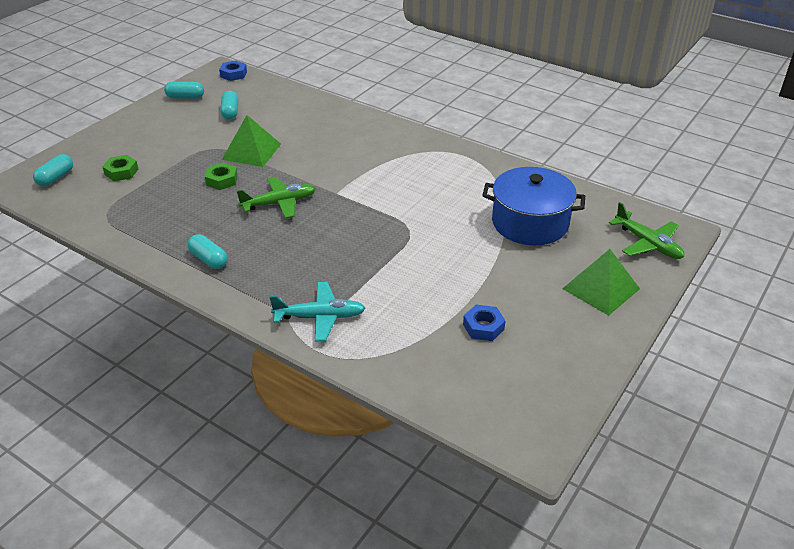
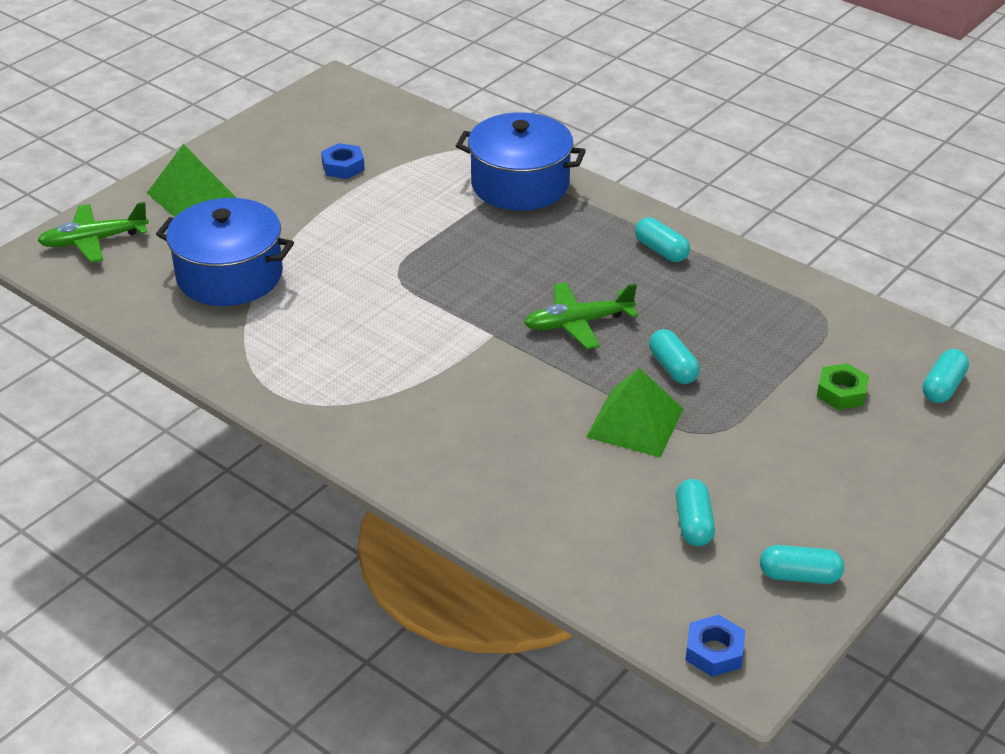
camera: 175 degrees left, 0 degrees up
(222, 180) = (672, 367): green nut -> turquoise capsule
(320, 317) = (520, 184): turquoise plane -> blue pot
(647, 243) = (94, 241): green plane -> green plane turned 75 degrees counterclockwise

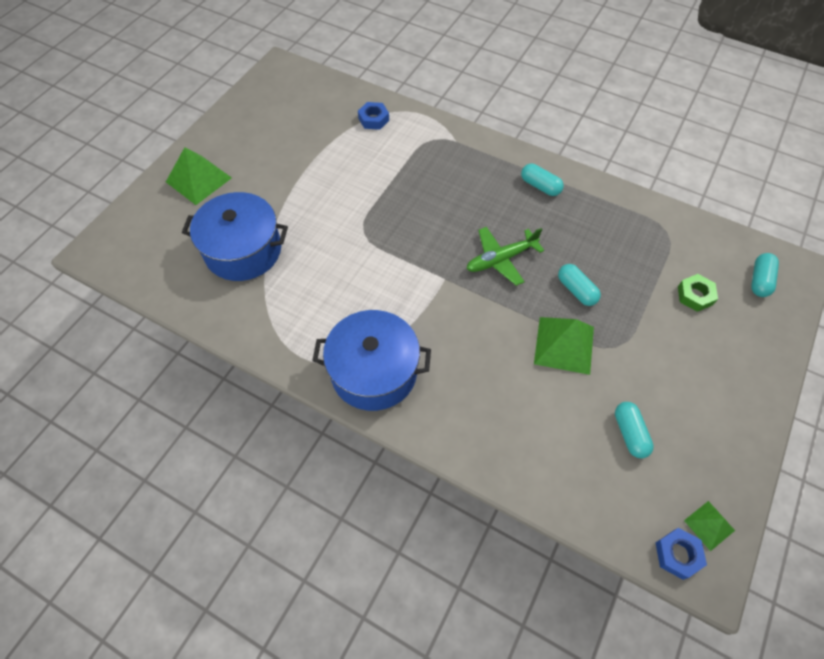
camera: 10 degrees left, 20 degrees up
(94, 241) = (136, 231): green plane -> none
(343, 166) = (302, 140): blue nut -> blue nut (373, 119)
(520, 184) = (429, 140): blue pot -> blue pot (374, 372)
(769, 629) = (709, 525): none -> green pyramid
(799, 576) = (715, 470): turquoise capsule -> none

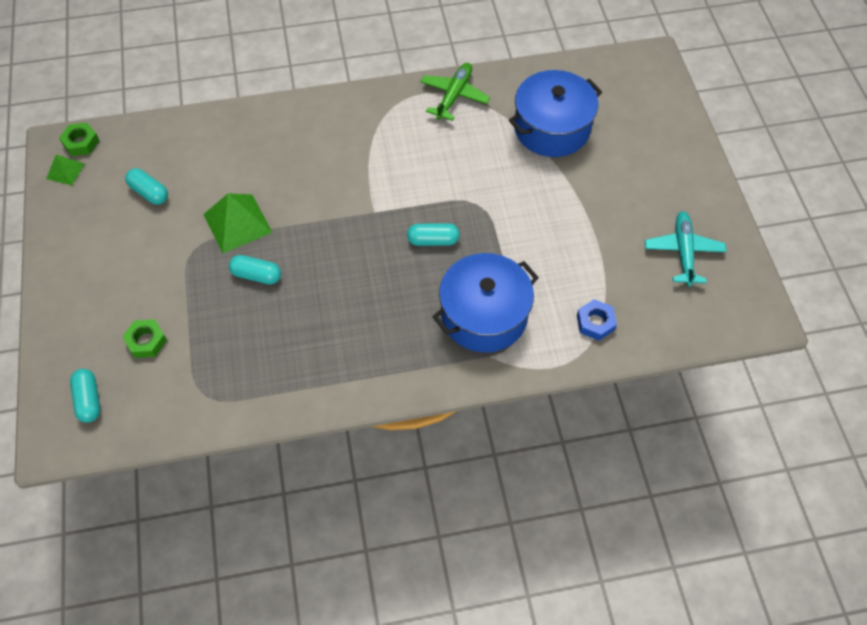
camera: 140 degrees right, 0 degrees up
(198, 180) = (662, 154): green pyramid -> none
(273, 119) = (683, 252): none -> turquoise plane
(374, 372) = (364, 116): blue pot -> blue pot (484, 315)
(501, 259) = (341, 259): green plane -> green plane (454, 96)
(540, 186) = (363, 362): turquoise capsule -> turquoise capsule (433, 240)
(677, 554) = (81, 142): blue nut -> green nut

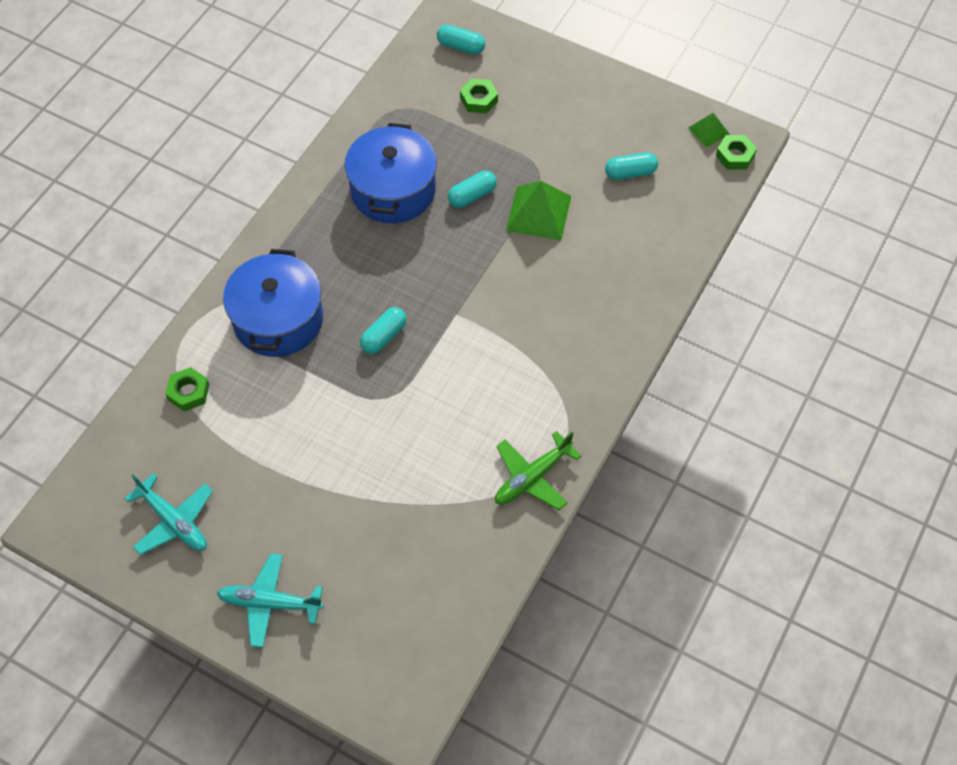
camera: 130 degrees right, 0 degrees up
(454, 96) = (532, 477): green plane -> green plane turned 75 degrees clockwise
(551, 128) = (410, 532): blue pot -> blue pot (393, 190)
(595, 322) = (188, 392): blue nut -> green nut
(668, 162) = (270, 603): none -> turquoise plane

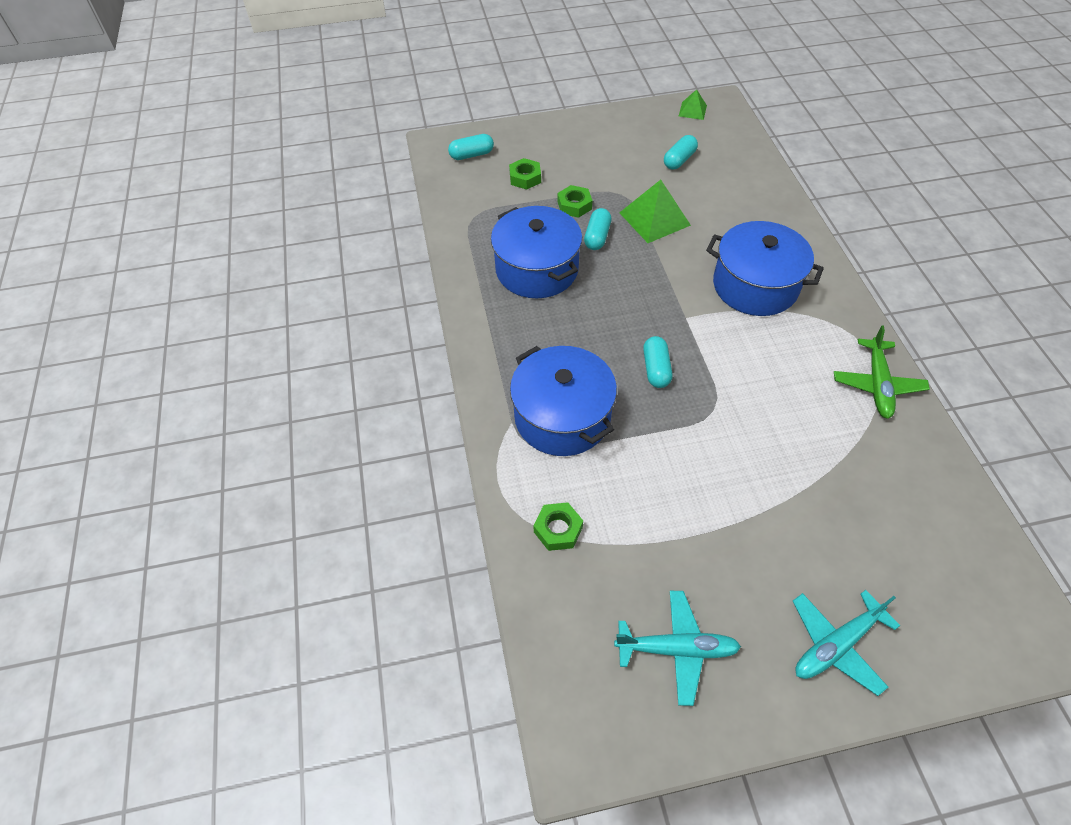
camera: 40 degrees left, 5 degrees down
(544, 330) = (755, 286): none -> blue pot
(735, 156) = (726, 114): green nut -> green nut (574, 205)

